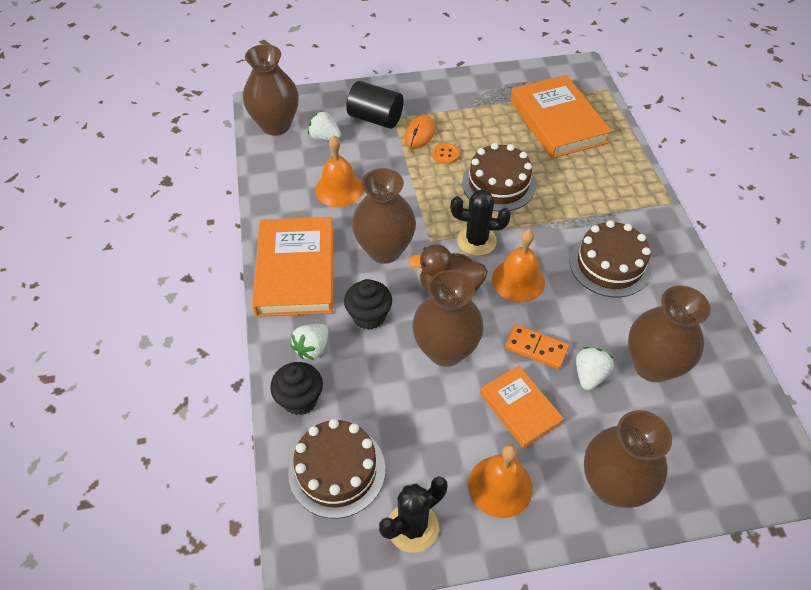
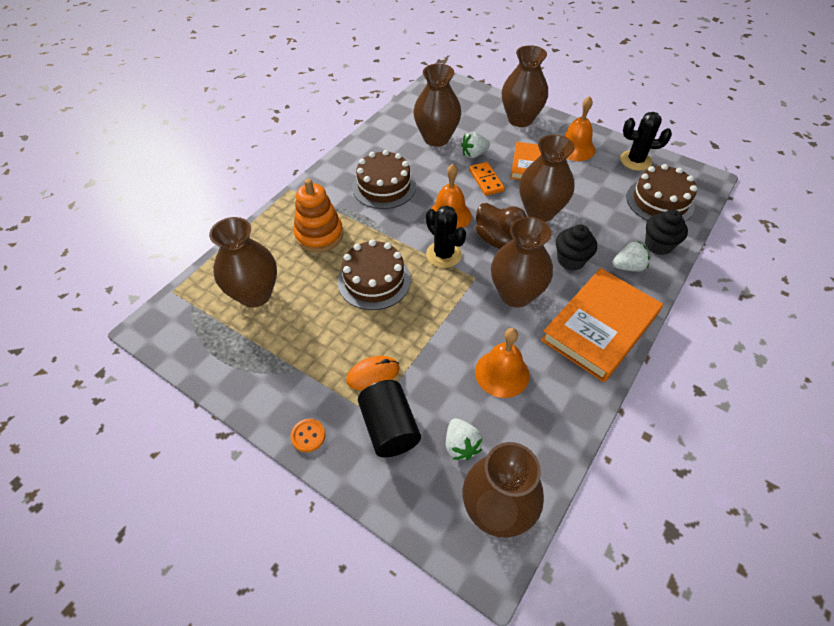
camera: 135 degrees left, 0 degrees up
(445, 154) = (378, 336): orange button -> orange button (308, 436)
(557, 121) = (255, 294): orange book -> brown vase
(587, 185) = (319, 235): none -> orange stacking toy

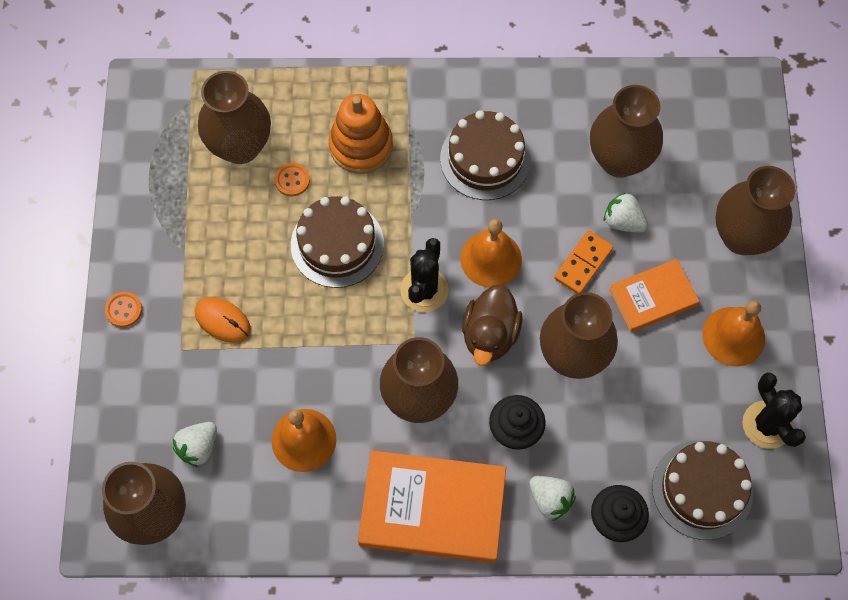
camera: 55 degrees right, 15 degrees up
(307, 280) = (292, 180): none -> orange button
(389, 428) = (176, 373): black cylinder -> none

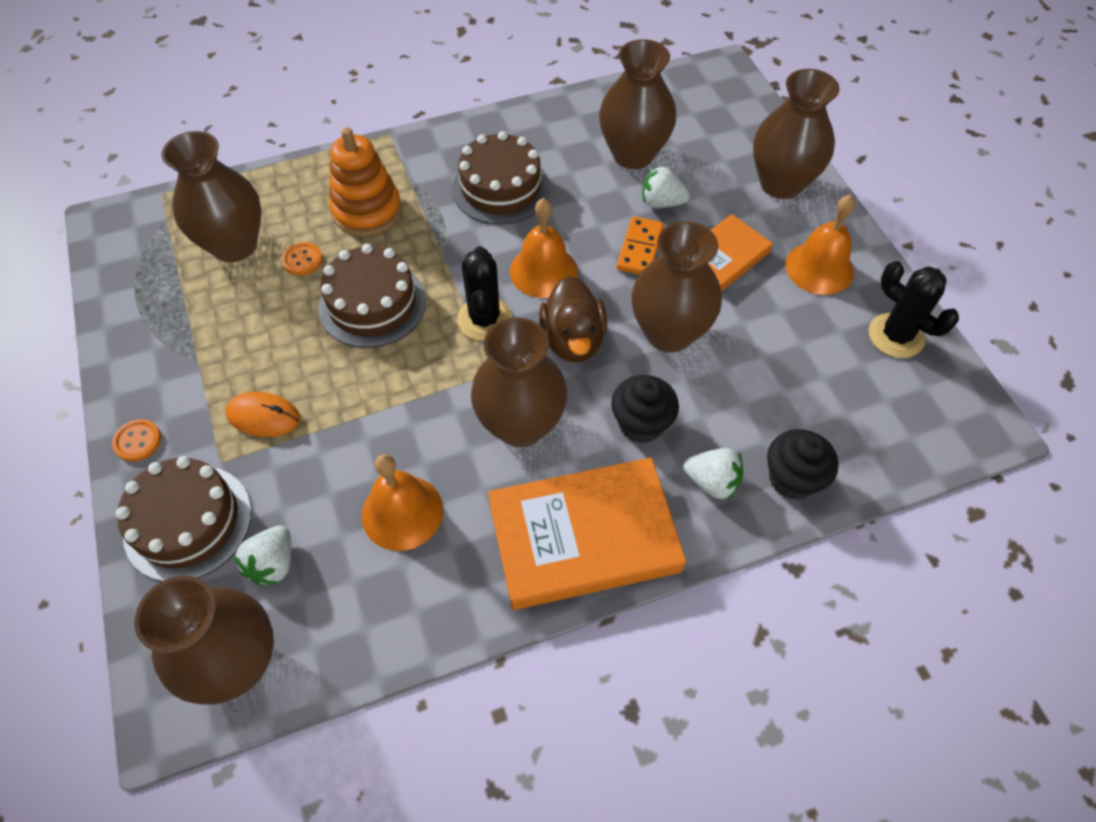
camera: 20 degrees left, 10 degrees down
(702, 489) = (866, 418): brown cake -> brown cake (188, 522)

